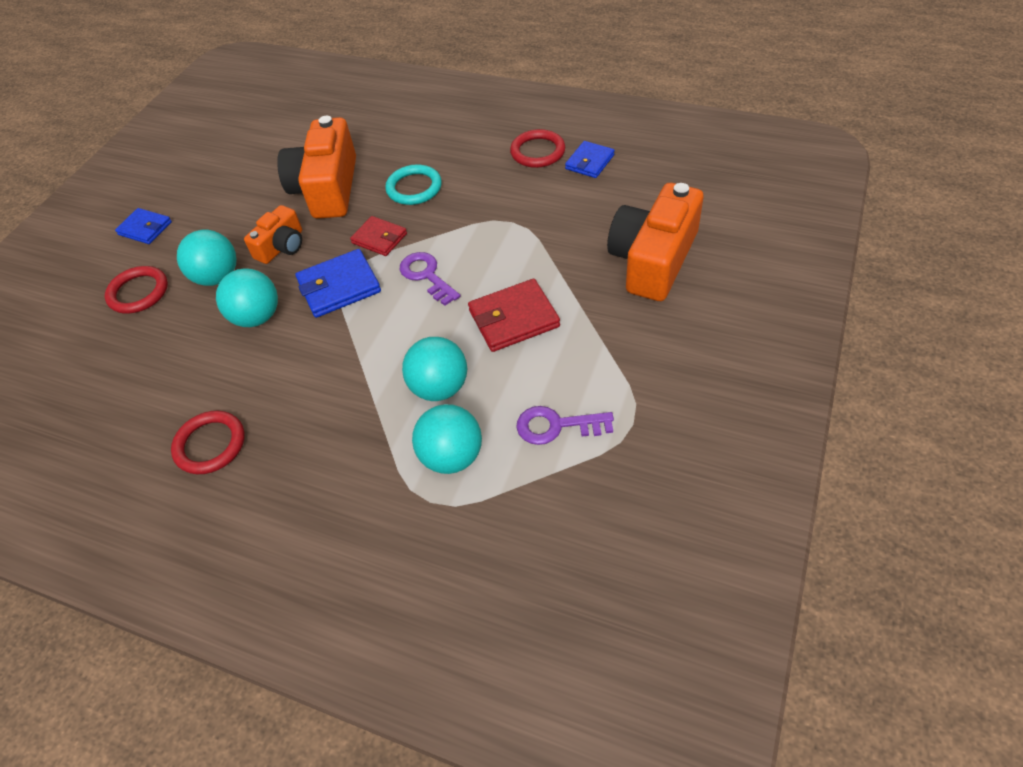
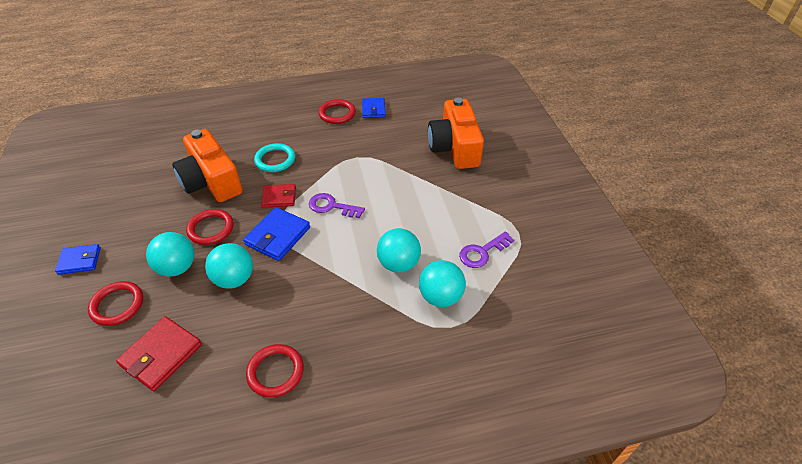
camera: 40 degrees left, 5 degrees down
(282, 246) = (211, 229): orange camera -> red ring
(513, 318) = (407, 208): red wallet -> red wallet (161, 355)

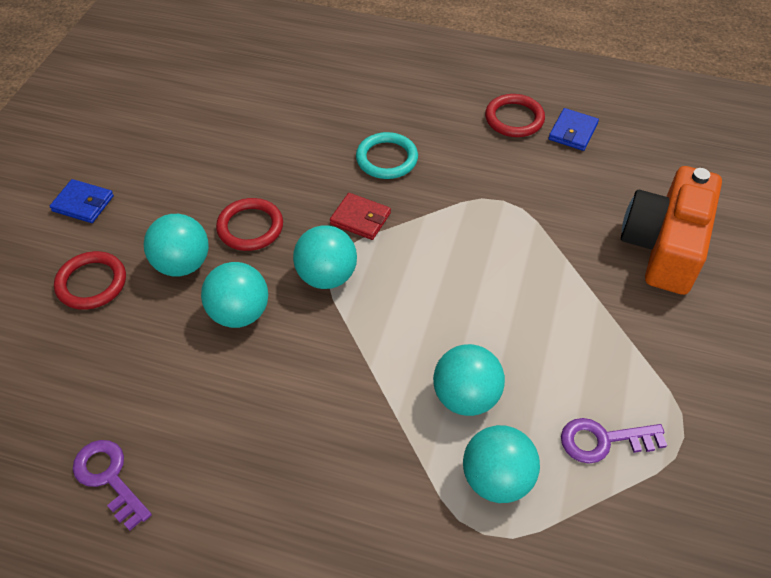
camera: 30 degrees right, 5 degrees up
(161, 355) = (103, 375): red wallet -> none
(211, 181) = (288, 157): orange camera -> none
(275, 372) = (217, 471): red ring -> none
(278, 236) = (326, 276): blue wallet -> turquoise ball
(332, 206) = (423, 264): purple key -> purple key (109, 478)

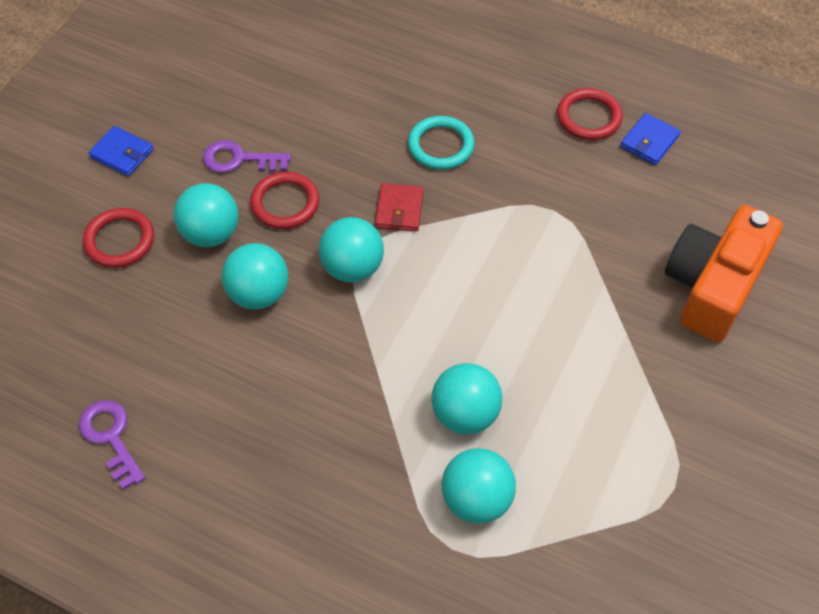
camera: 10 degrees right, 5 degrees up
(360, 219) = (399, 210): red wallet -> red wallet turned 60 degrees clockwise
(603, 440) = (592, 479): purple key -> purple key (239, 159)

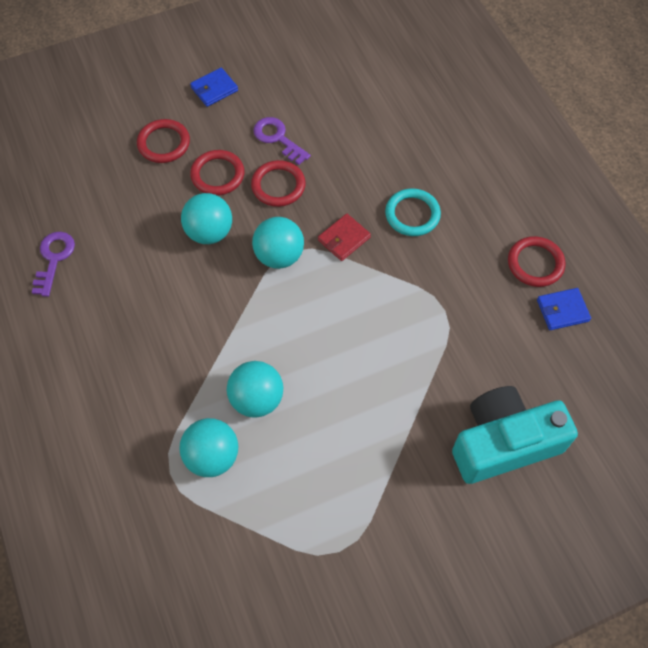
camera: 40 degrees right, 5 degrees up
(122, 153) = (214, 89): blue wallet -> blue wallet turned 75 degrees clockwise
(211, 233) = (217, 175): turquoise ball -> red ring
(713, 286) = (503, 443): orange camera -> turquoise camera

